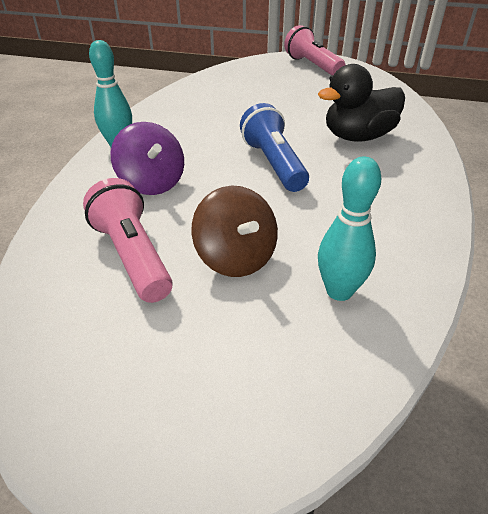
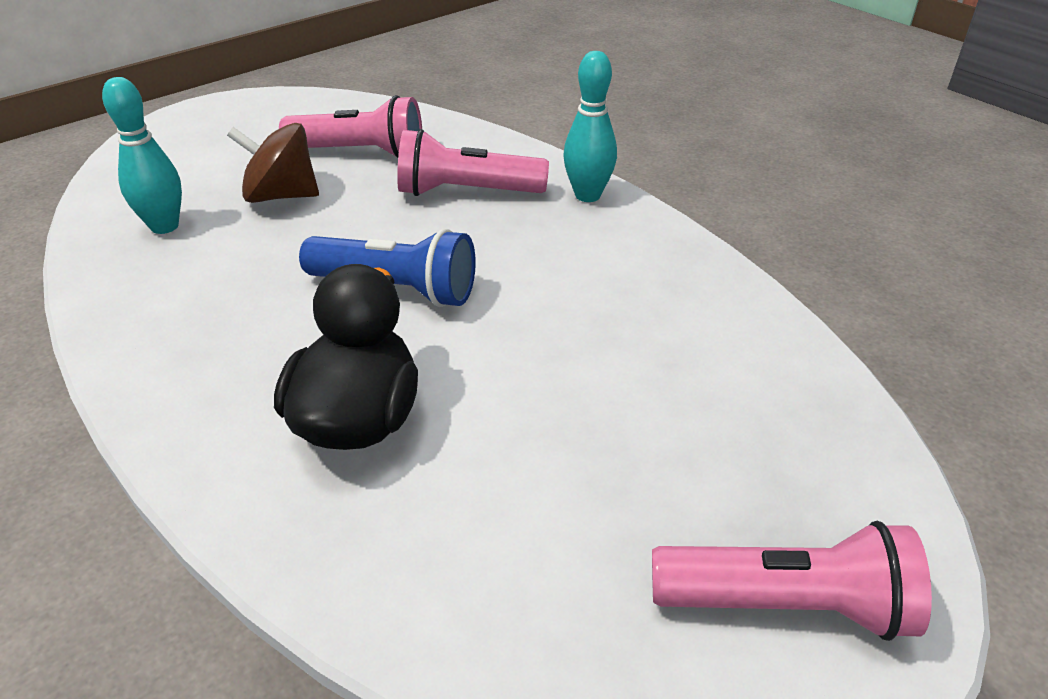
camera: 125 degrees right, 0 degrees up
(152, 183) = (466, 192): purple spinning top -> pink flashlight

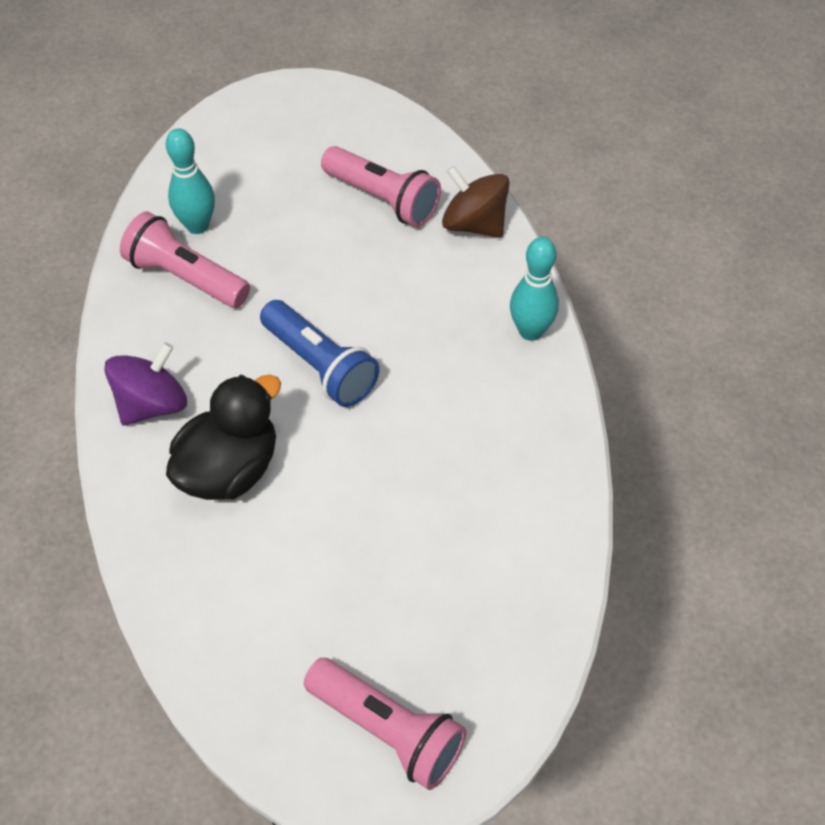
camera: 30 degrees right, 15 degrees up
(208, 395) = (152, 404): none -> purple spinning top
(281, 195) = (295, 227): brown spinning top -> brown spinning top (474, 224)
(466, 192) = (436, 284): pink flashlight -> pink flashlight (186, 277)

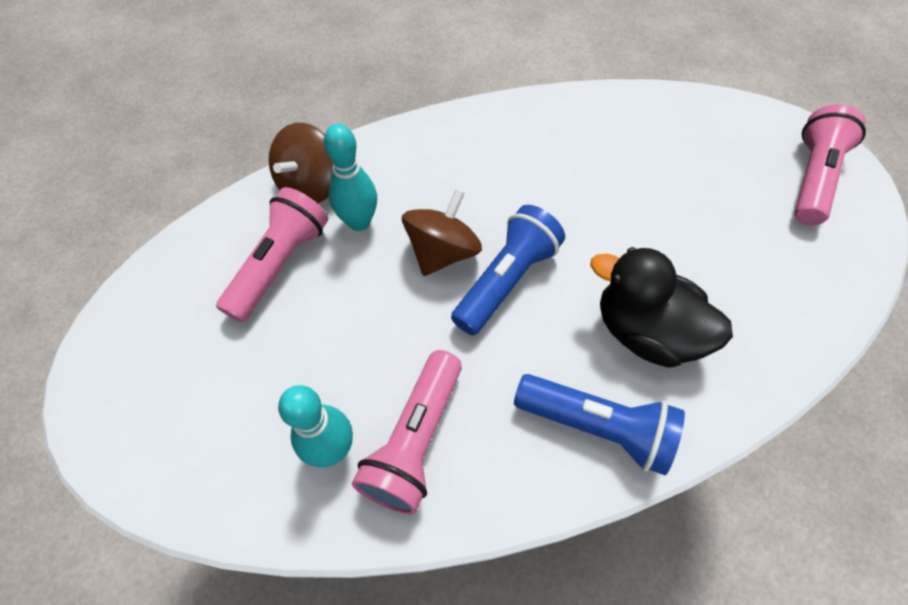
camera: 100 degrees left, 5 degrees up
(152, 404) = (596, 426): purple spinning top -> blue flashlight
(366, 319) = (442, 252): none -> brown spinning top
(530, 331) = (432, 134): turquoise bowling pin -> turquoise bowling pin (359, 222)

